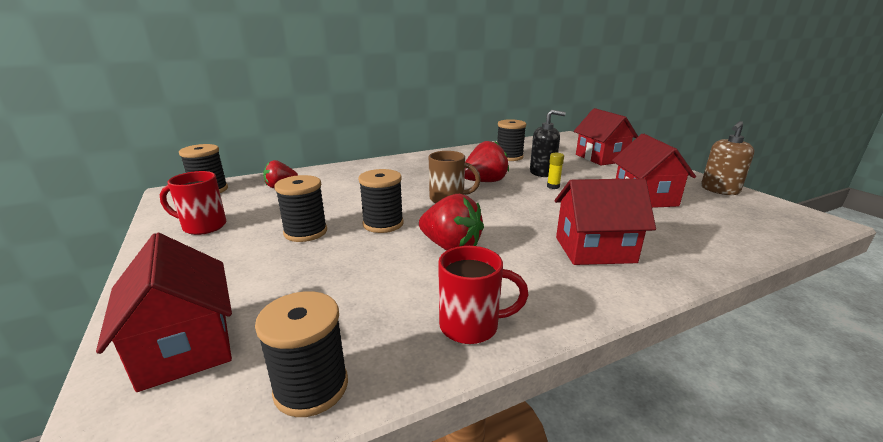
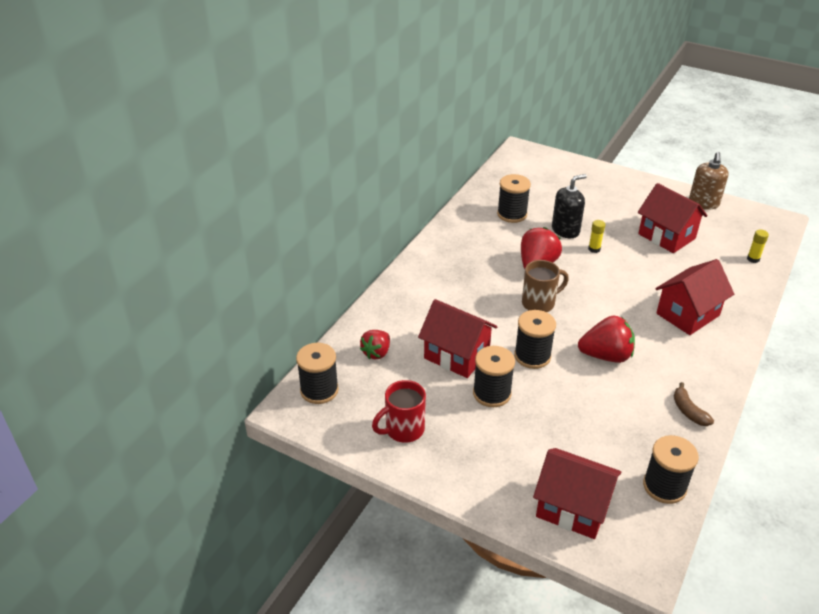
camera: 35 degrees left, 15 degrees up
(471, 326) = (688, 411): red mug -> brown banana
(601, 158) = (586, 185): red house -> red house (456, 355)
(745, 237) = (753, 259): none -> yellow glue stick

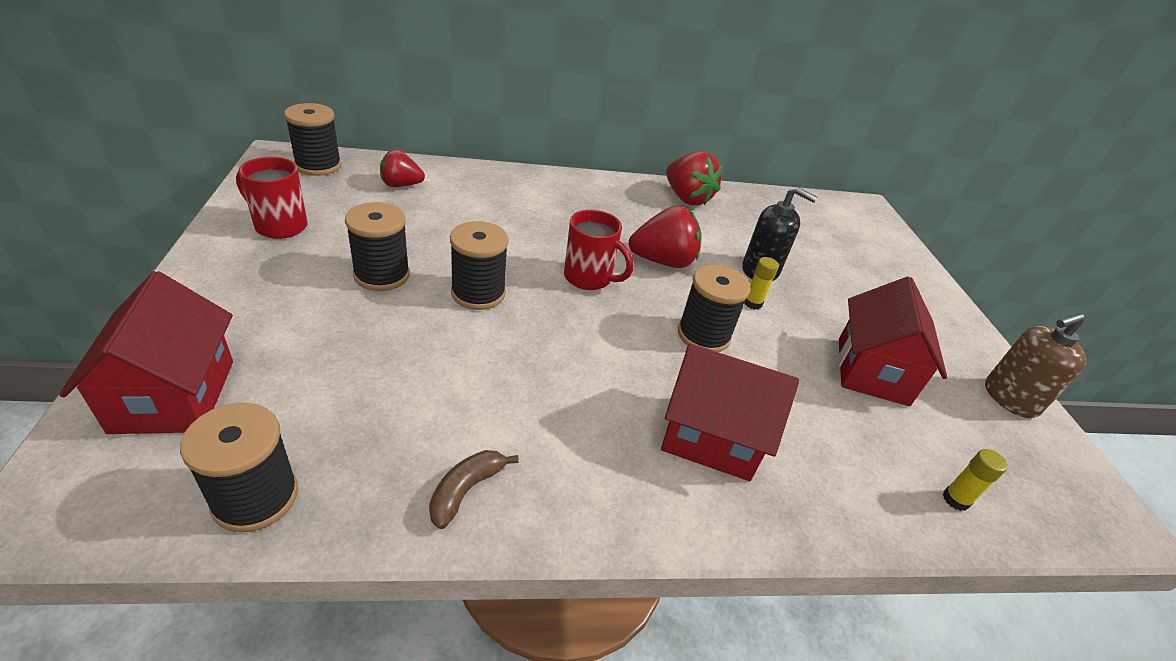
camera: 50 degrees right, 0 degrees up
(456, 355) = (435, 235): red house -> none
(512, 214) = (737, 223): black spool -> black spool (703, 335)
(539, 303) = (589, 278): brown mug -> red mug
(606, 356) = (532, 361): red strawberry -> red strawberry (687, 198)

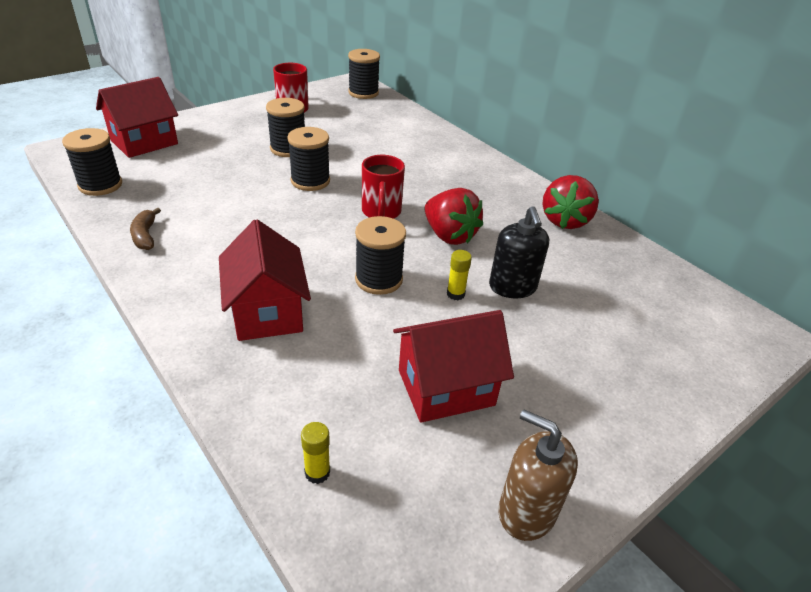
camera: 60 degrees right, 0 degrees up
(401, 185) = (384, 119): red strawberry -> none
(466, 490) = (145, 236): brown banana -> brown banana turned 105 degrees counterclockwise

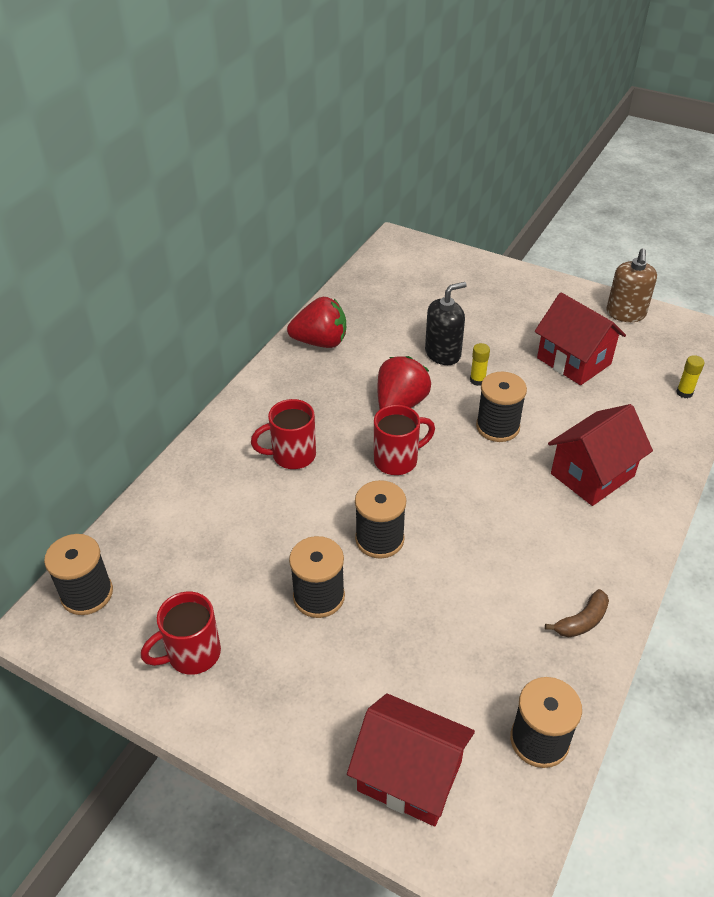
camera: 110 degrees left, 5 degrees up
(423, 171) = (292, 455): none -> red mug

